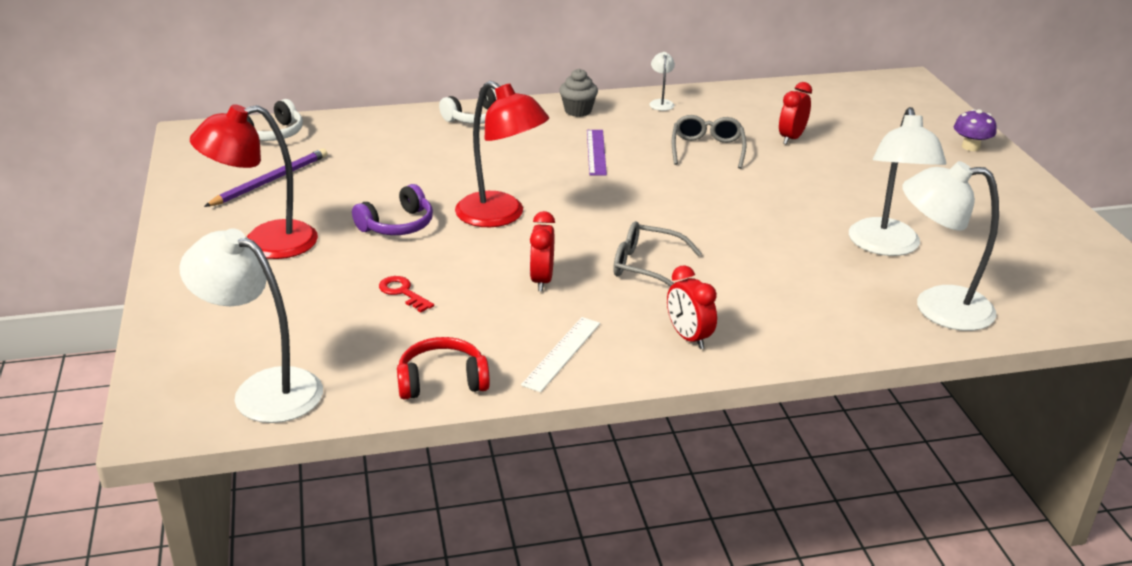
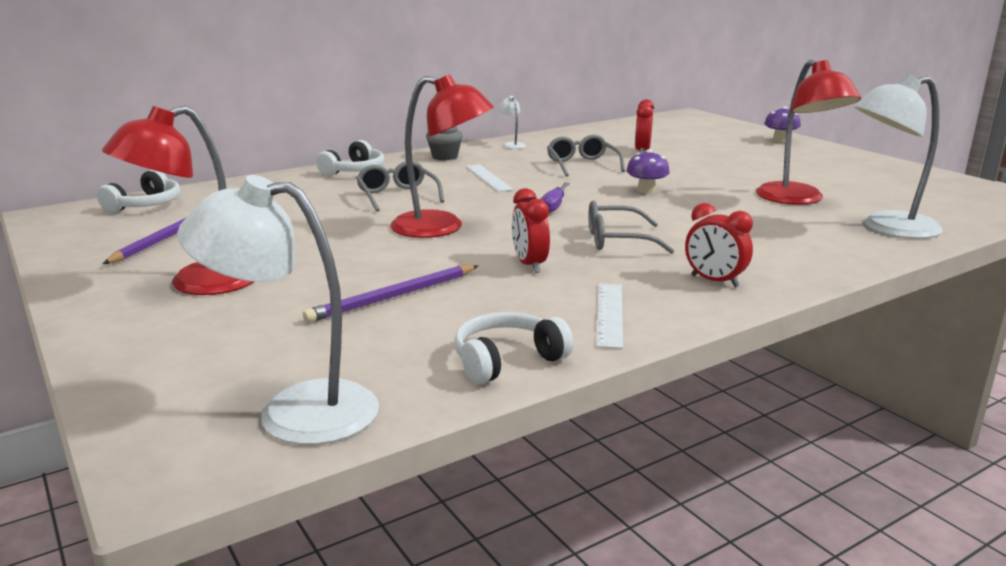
camera: 20 degrees left, 10 degrees down
(397, 225) = (340, 249): purple headphones -> none
(403, 292) = (393, 297): red key -> purple pencil
(442, 381) = (507, 360): red headphones -> white headphones
(492, 163) = (397, 196): none -> grey glasses
(596, 152) = (488, 178): purple ruler -> white ruler
(626, 207) = (554, 206): none -> purple screwdriver
(738, 202) = (646, 191): none -> purple mushroom
(885, 246) = (797, 199): white lamp -> red lamp

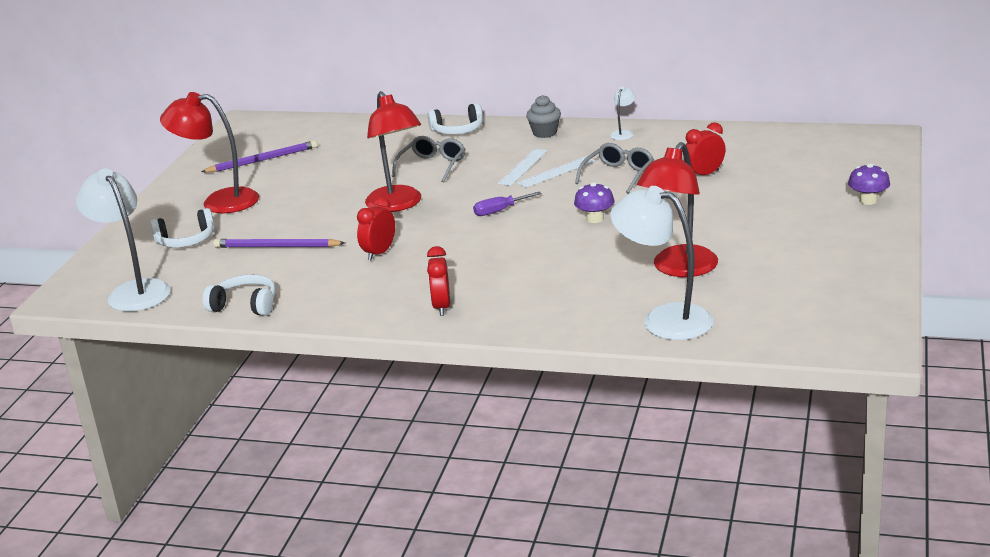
camera: 50 degrees right, 5 degrees up
(146, 205) = (295, 127): white headphones -> white headphones (186, 240)
(609, 314) = (341, 302): white ruler -> white ruler (556, 172)
(617, 240) = (466, 255): grey glasses -> none

